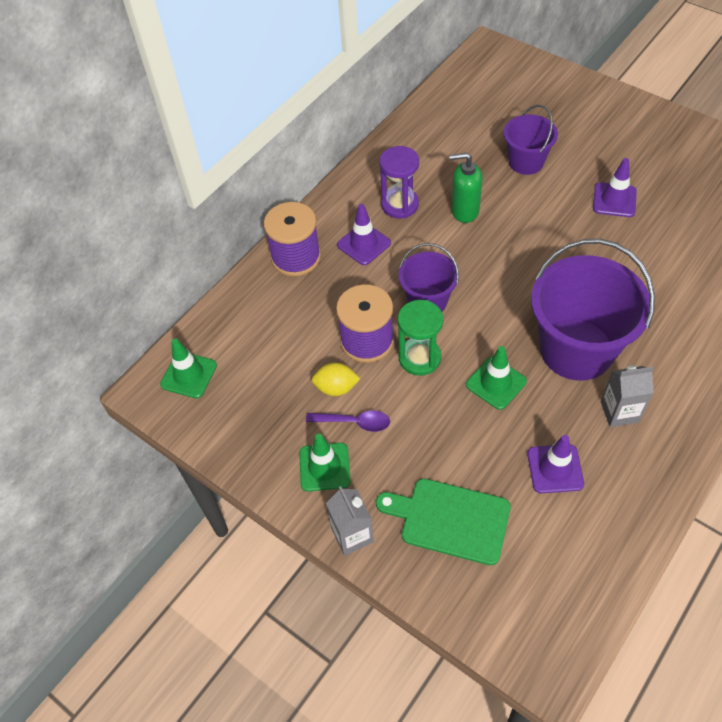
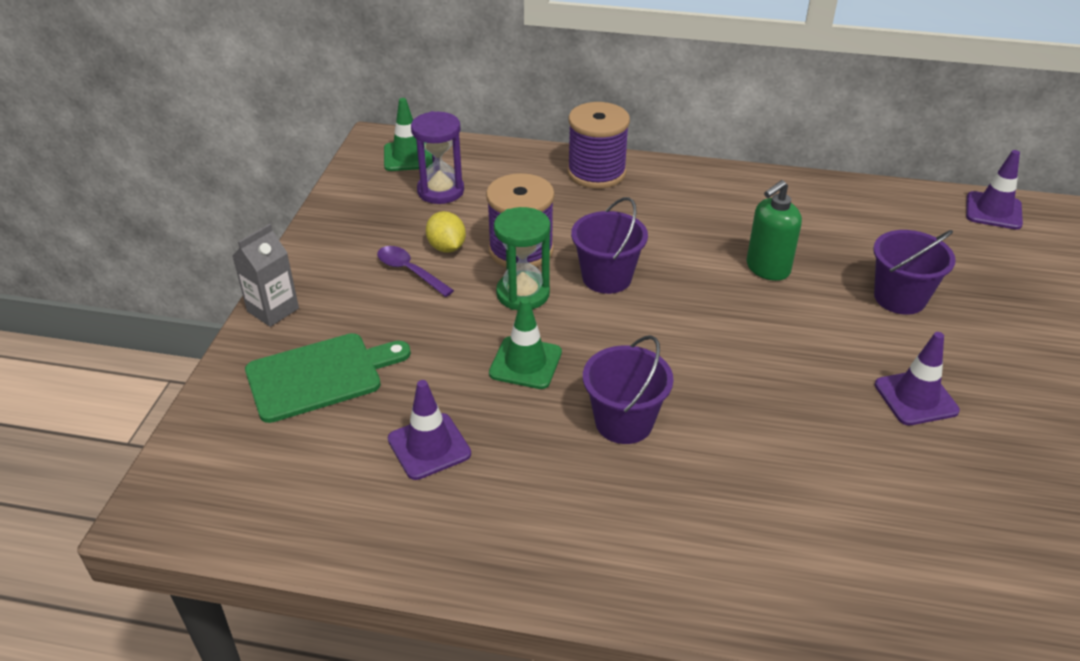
camera: 60 degrees right, 15 degrees down
(324, 467) = (345, 268): green traffic cone -> none
(354, 422) = (410, 271): purple spoon -> purple spoon turned 150 degrees clockwise
(364, 244) = (651, 210): purple traffic cone -> purple traffic cone (993, 211)
(400, 205) = (731, 218): purple hourglass -> purple hourglass (440, 191)
(450, 520) = (320, 376): green cutting board -> green cutting board turned 75 degrees clockwise
(464, 211) = (767, 268): green soap dispenser -> green soap dispenser turned 105 degrees counterclockwise
(576, 349) = (624, 422): purple bucket -> purple bucket, size x0.56
(619, 412) = (550, 489): grey carton -> none

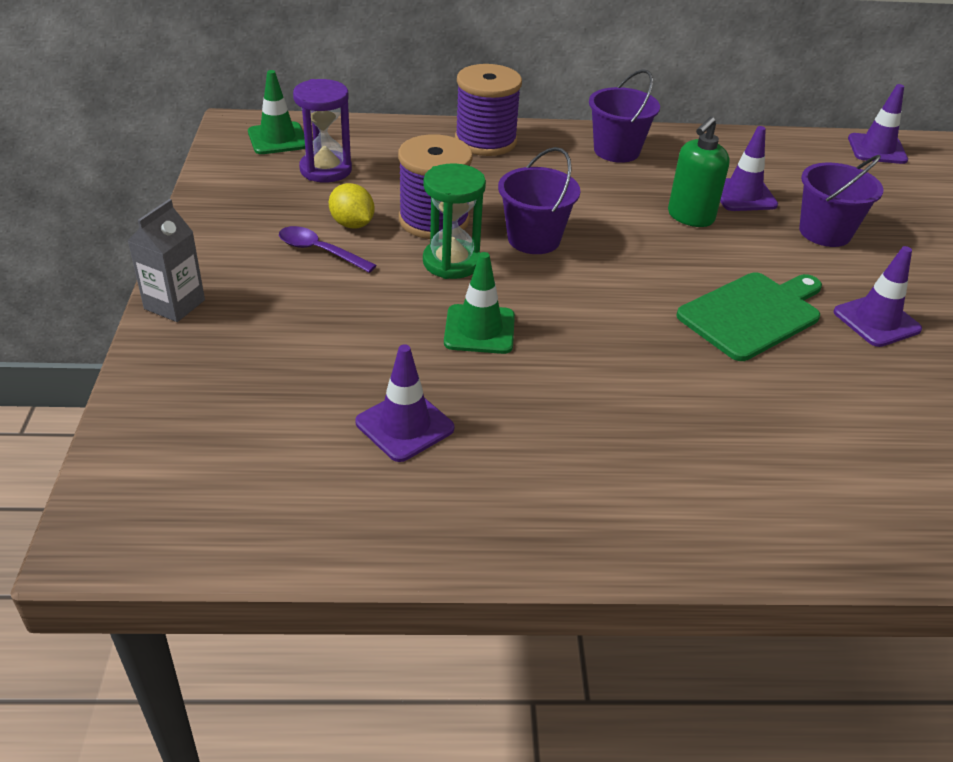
camera: 15 degrees left, 0 degrees up
(320, 376) = (253, 367): green cutting board -> green cutting board (752, 314)
(624, 422) = (604, 376): purple bucket -> purple bucket (616, 151)
(830, 250) = (743, 195): none -> purple traffic cone

